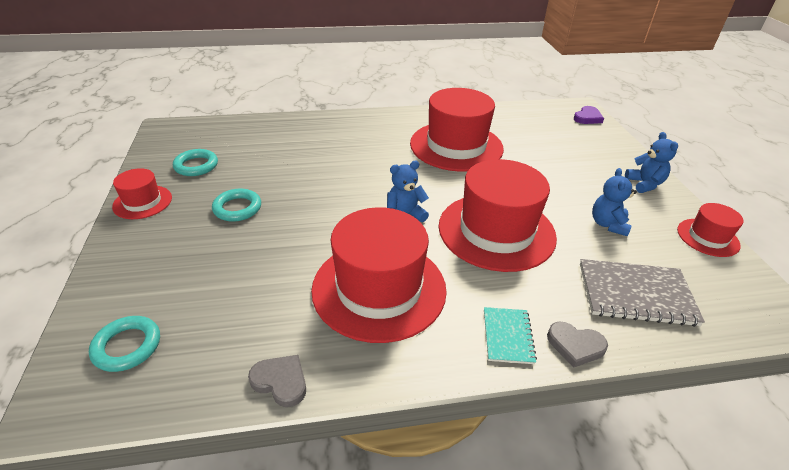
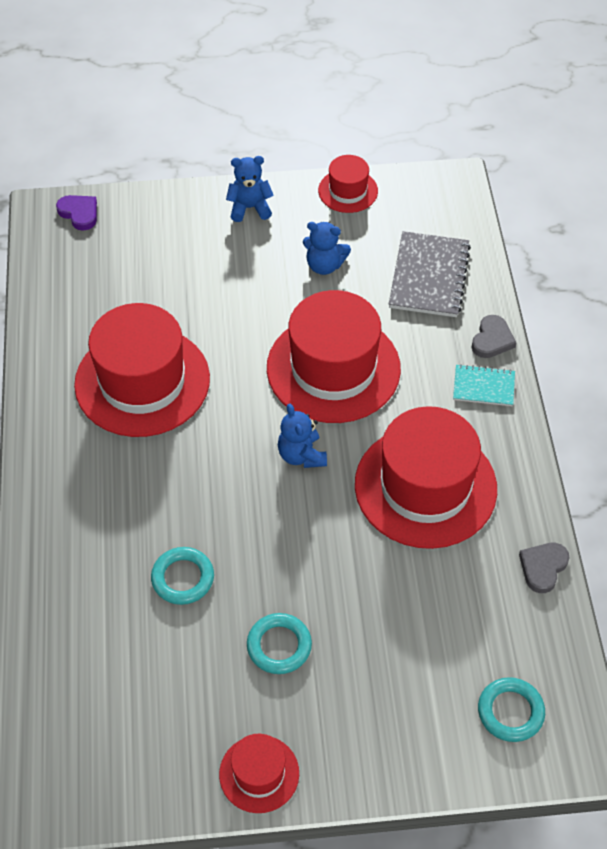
camera: 85 degrees left, 15 degrees up
(196, 166) = (166, 722): turquoise ring -> turquoise ring (183, 578)

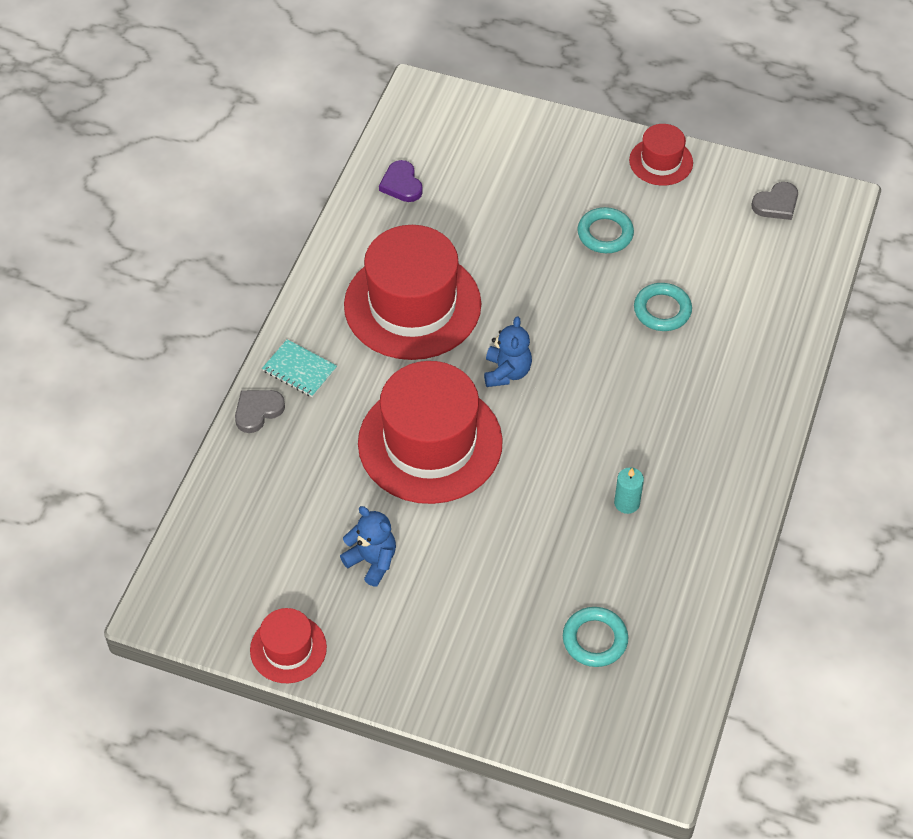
camera: 155 degrees left, 0 degrees up
(79, 213) = (618, 749): purple heart -> purple heart (401, 184)
(142, 381) = (627, 503): red hat -> turquoise candle
(250, 208) = (414, 672): blue teddy bear -> none
(429, 276) = (271, 503): grey notebook -> none
(510, 712) = (453, 132): turquoise ring -> turquoise ring (595, 639)
(543, 567) = (359, 210): grey heart -> grey heart (776, 204)

